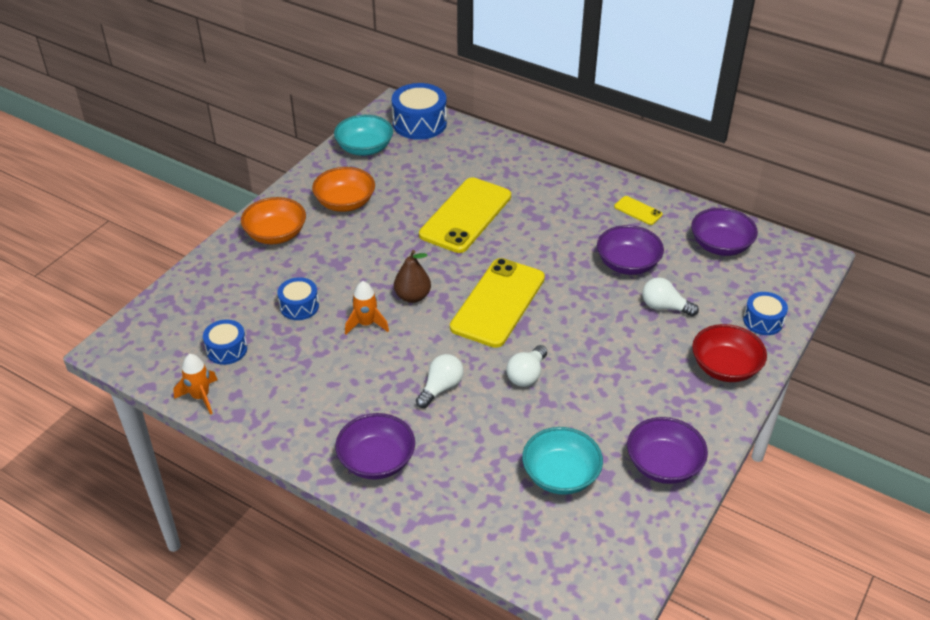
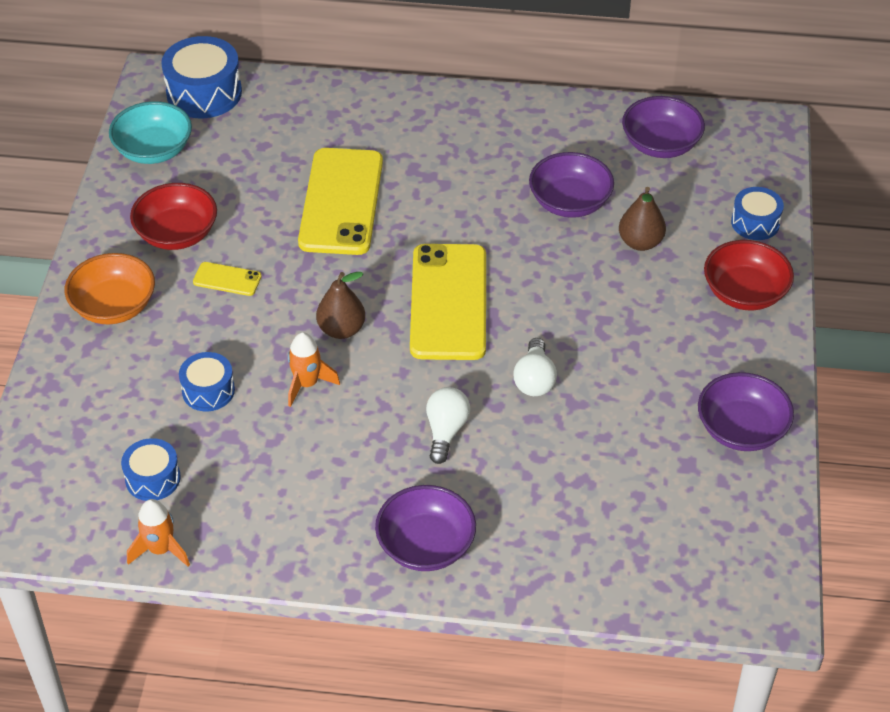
camera: 25 degrees left, 5 degrees up
(345, 203) = (177, 234): orange bowl -> red bowl
(560, 475) = (640, 483): turquoise bowl -> none
(638, 211) = (543, 129): yellow phone -> yellow phone (227, 279)
(664, 307) = (640, 242): white light bulb -> brown pear

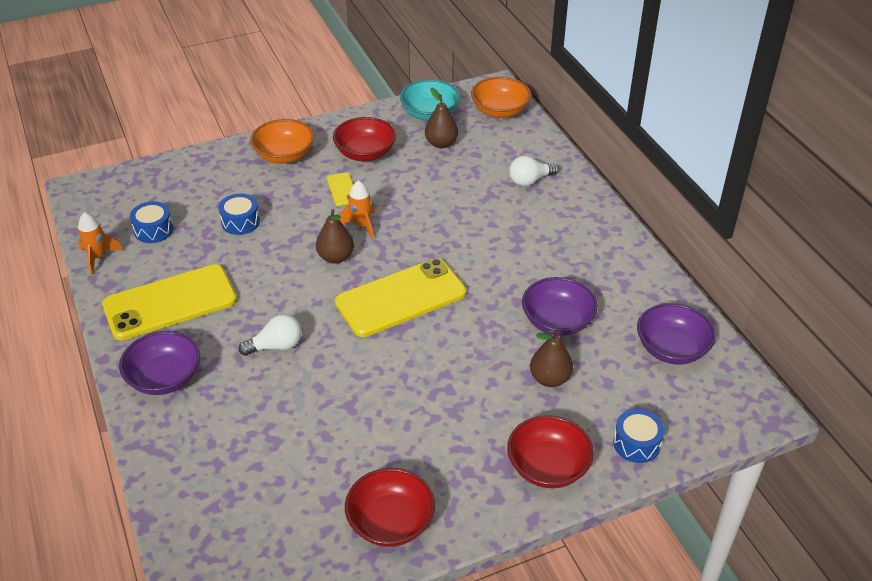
camera: 60 degrees right, 5 degrees down
(204, 93) = (500, 111): blue drum -> orange bowl
(218, 164) = (441, 143): none -> brown pear
(307, 384) = (275, 262): orange rocket -> orange rocket (361, 225)
(341, 202) = (454, 208): yellow phone -> yellow phone (170, 302)
(534, 379) = (358, 373): white light bulb -> white light bulb (530, 180)
(741, 429) = (390, 522): purple bowl -> red bowl

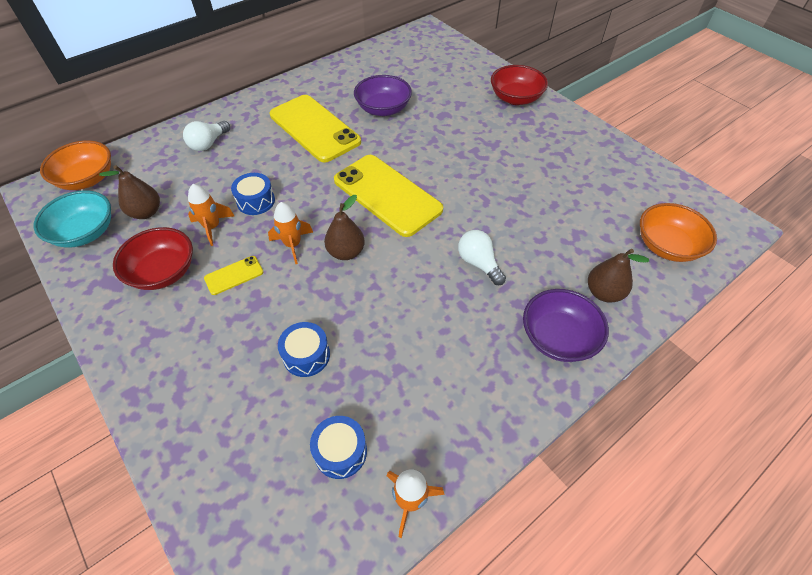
camera: 105 degrees left, 10 degrees up
(170, 302) = (458, 376): yellow phone -> yellow phone (314, 128)
(284, 155) = (167, 352): orange bowl -> orange bowl (667, 246)
(390, 522) = (602, 156): red bowl -> none
(406, 180) = (212, 227): none -> orange rocket
(530, 180) = (208, 144): white light bulb -> white light bulb turned 75 degrees clockwise
(550, 379) = (441, 106): brown pear -> brown pear (603, 293)
(636, 443) = (477, 68): blue drum -> blue drum (256, 201)
(671, 349) = (390, 61): purple bowl -> none

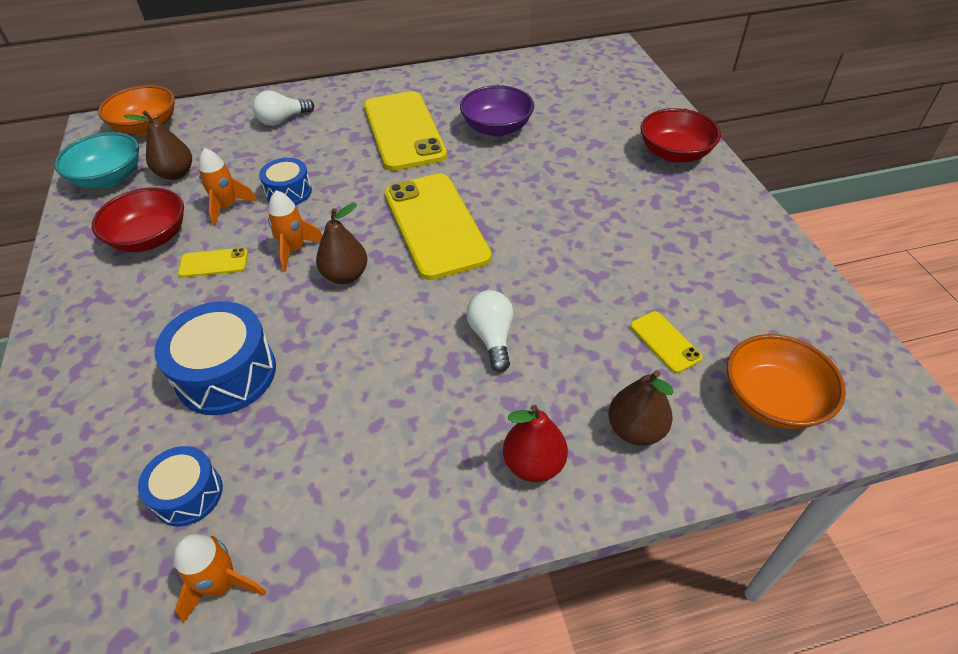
camera: 25 degrees right, 5 degrees down
(306, 355) = (226, 374): blue drum -> blue drum, size x1.67
(558, 337) = (534, 464): purple bowl -> red pear
(586, 230) = (665, 342): none -> yellow phone

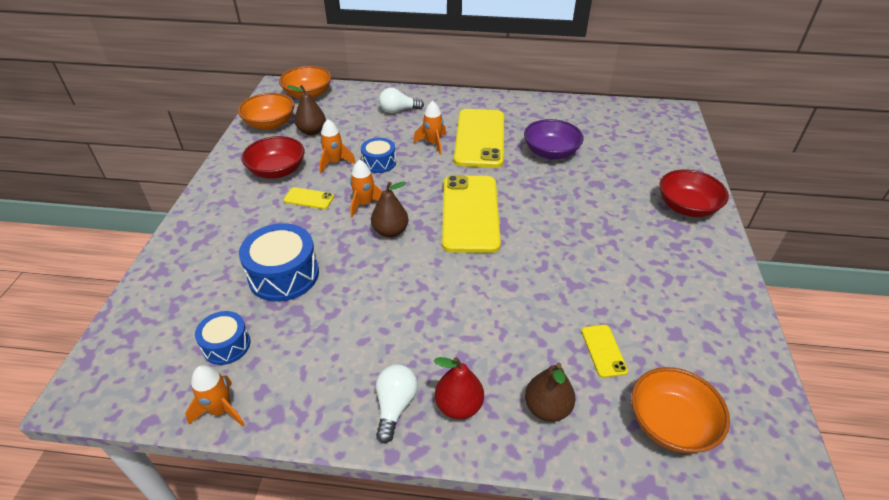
camera: 20 degrees right, 5 degrees down
(109, 178) = (270, 124): turquoise bowl -> orange bowl
(348, 151) = (433, 143): none -> orange rocket
(492, 337) = (472, 306): white light bulb -> white light bulb (395, 406)

